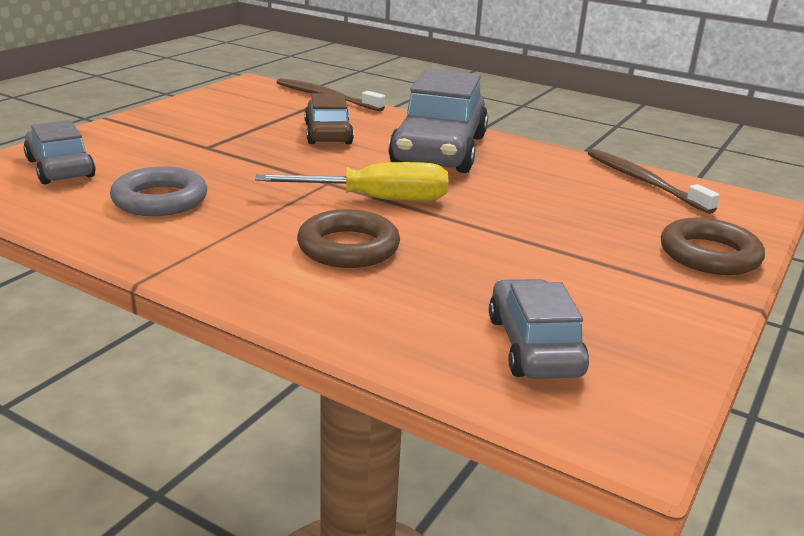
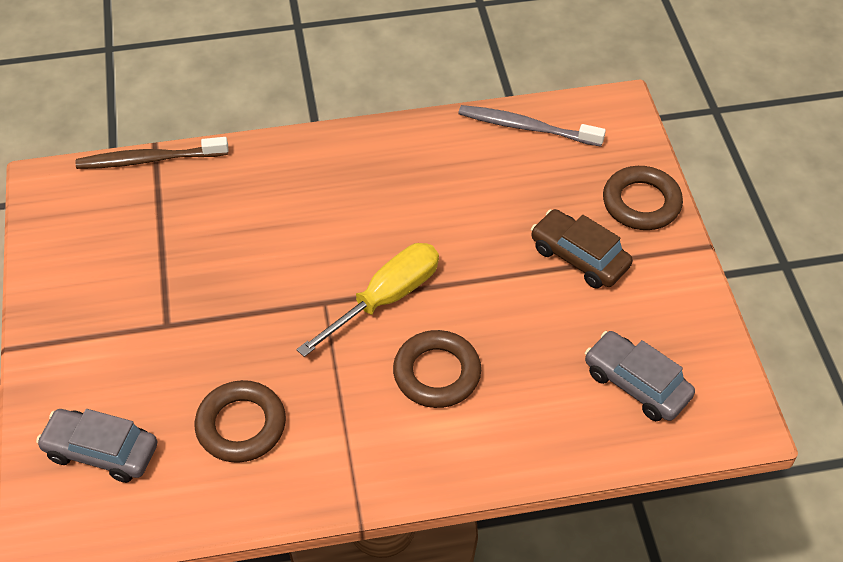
camera: 40 degrees left, 25 degrees up
(160, 200) = (241, 425): grey ring -> brown ring
(328, 134) = (233, 227): brown car -> brown car (579, 257)
(439, 150) = (347, 187): grey car -> none
(644, 181) = (526, 127): brown toothbrush -> grey toothbrush

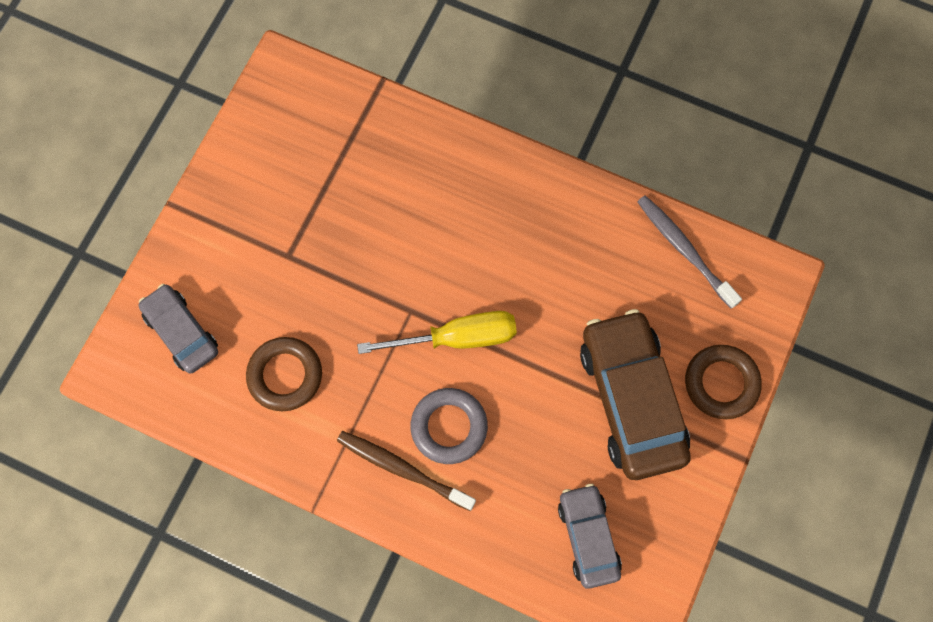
camera: 35 degrees right, 20 degrees up
(149, 160) = (369, 94): brown toothbrush -> brown toothbrush (402, 469)
(437, 373) = (449, 427): brown ring -> grey ring
(579, 257) = (631, 400): brown car -> brown car, size x1.72

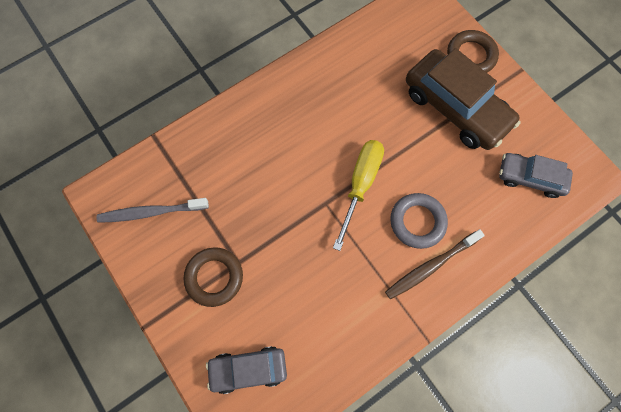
camera: 60 degrees left, 0 degrees up
(285, 375) = (323, 310): brown ring -> brown ring (214, 277)
(631, 400) = (455, 107): brown car -> brown car turned 150 degrees counterclockwise
(684, 250) = (378, 30): grey toothbrush -> grey toothbrush (151, 212)

